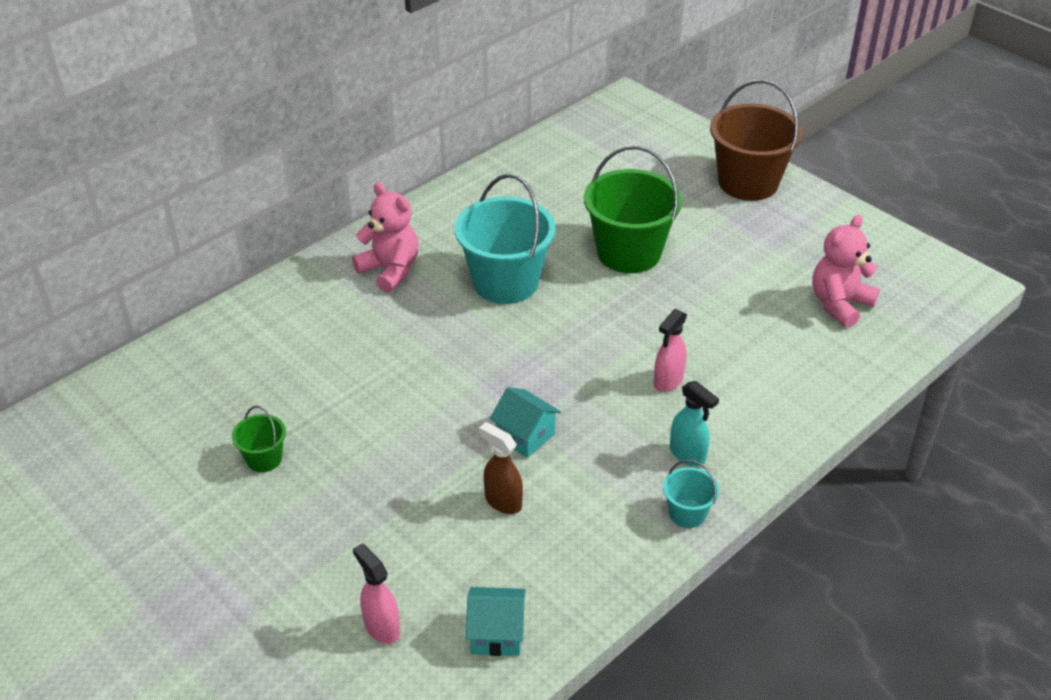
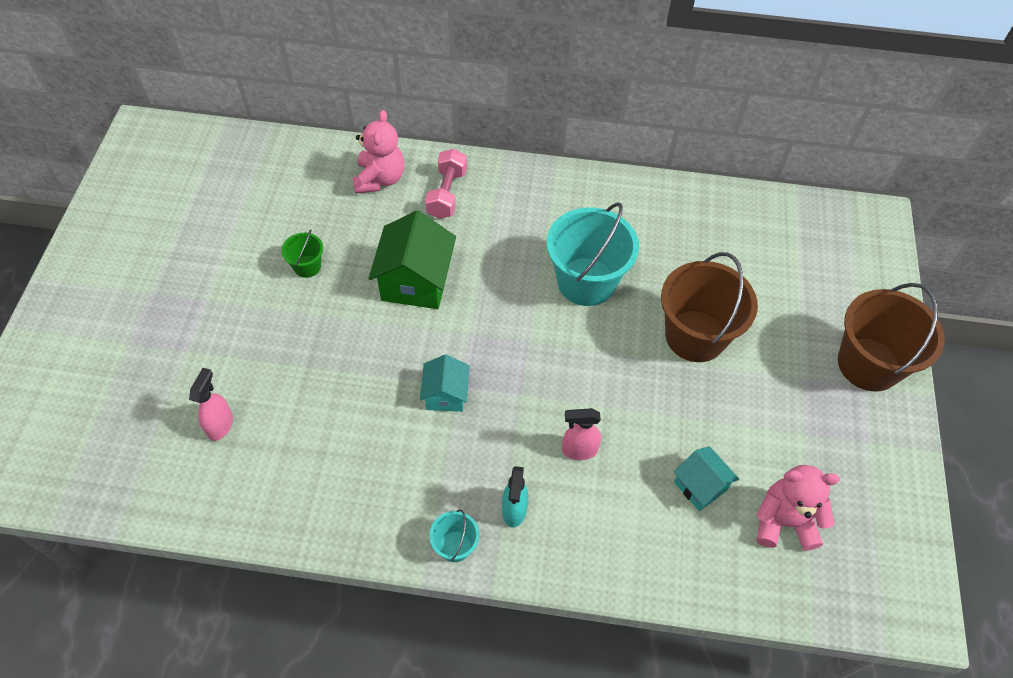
camera: 50 degrees right, 15 degrees up
(302, 314) = (447, 194): none -> pink dumbbell
(377, 389) = (415, 282): none -> green house
(390, 270) = (533, 209): pink teddy bear -> pink teddy bear (380, 179)
(496, 634) = (260, 494): turquoise house -> turquoise house (700, 486)
(502, 501) = (375, 421): brown spray bottle -> none
(628, 253) = (695, 336): green bucket -> brown bucket

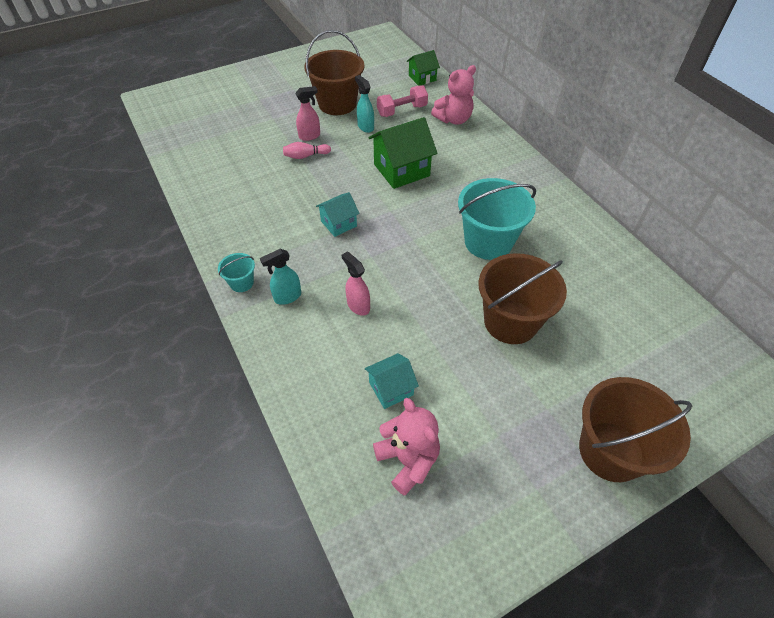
camera: 55 degrees right, 5 degrees down
(220, 425) = (240, 152): pink spray bottle -> pink spray bottle (310, 136)
(233, 266) = (337, 104): none -> brown bucket
(275, 154) = (422, 78): none -> green house
(299, 358) = (305, 156): none -> pink bowling pin
(307, 266) = (365, 127): green bucket -> turquoise spray bottle
(447, 194) = (477, 148): pink dumbbell -> pink dumbbell (402, 110)
(700, 486) = (391, 388): turquoise house -> turquoise house turned 45 degrees clockwise

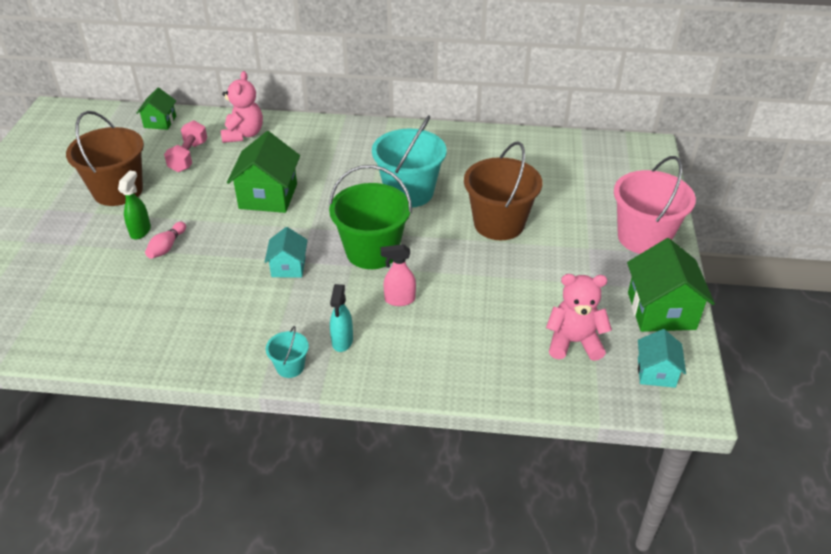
camera: 55 degrees left, 10 degrees down
(310, 136) = (140, 231): pink spray bottle -> green spray bottle
(365, 127) = (179, 189): turquoise spray bottle -> none
(391, 388) = (502, 320): turquoise house -> turquoise house (656, 372)
(397, 259) = (372, 251): none -> green bucket
(515, 521) = (661, 311): none -> green house
(610, 451) = (643, 237): brown bucket -> pink bucket

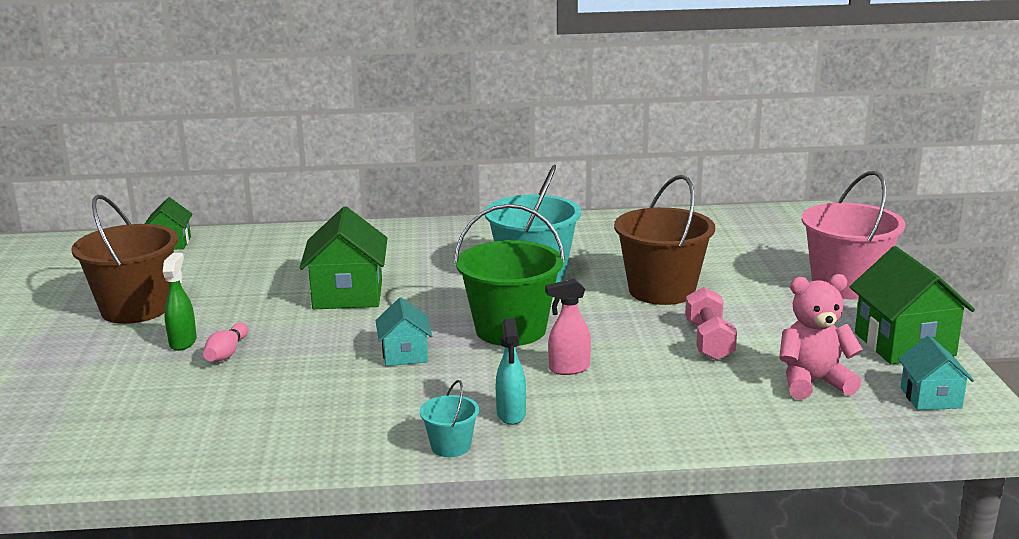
camera: 10 degrees left, 20 degrees down
(188, 156) = (223, 270): pink dumbbell -> pink dumbbell (709, 341)
(243, 134) = (290, 244): pink teddy bear -> none

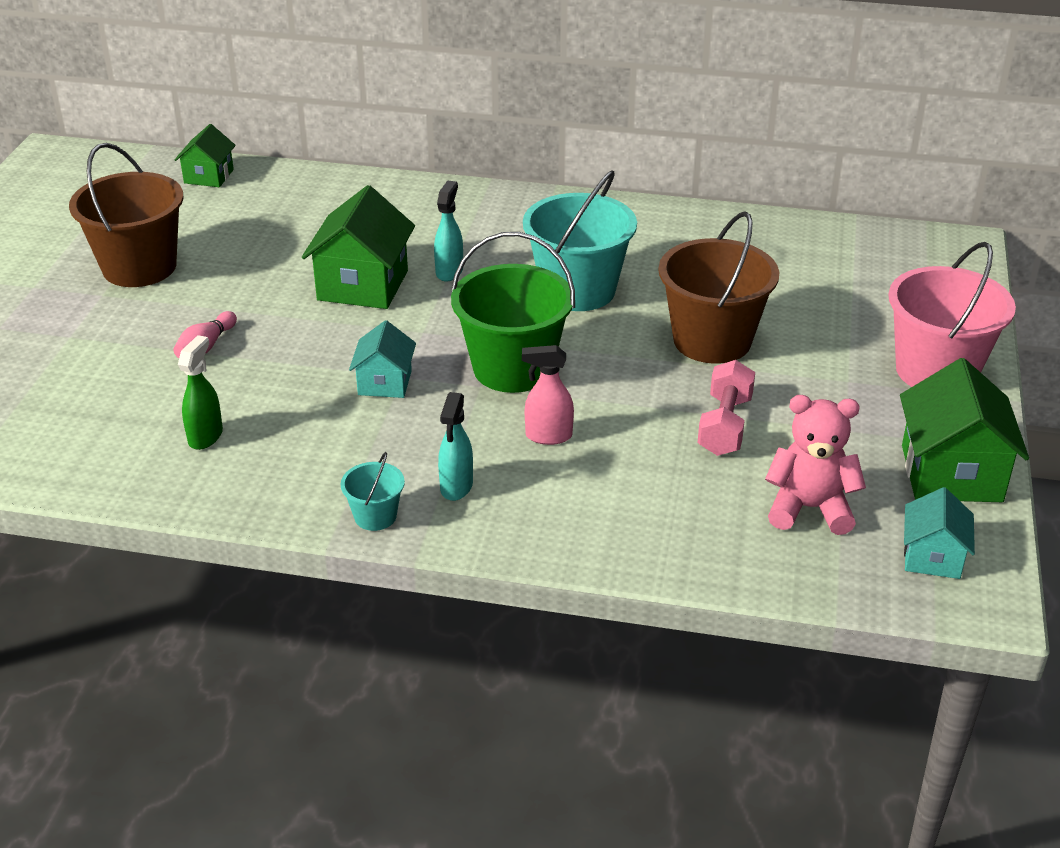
camera: 15 degrees right, 15 degrees up
(183, 342) = (169, 323): green spray bottle -> green spray bottle (206, 436)
(418, 277) = (449, 271): none -> turquoise spray bottle

